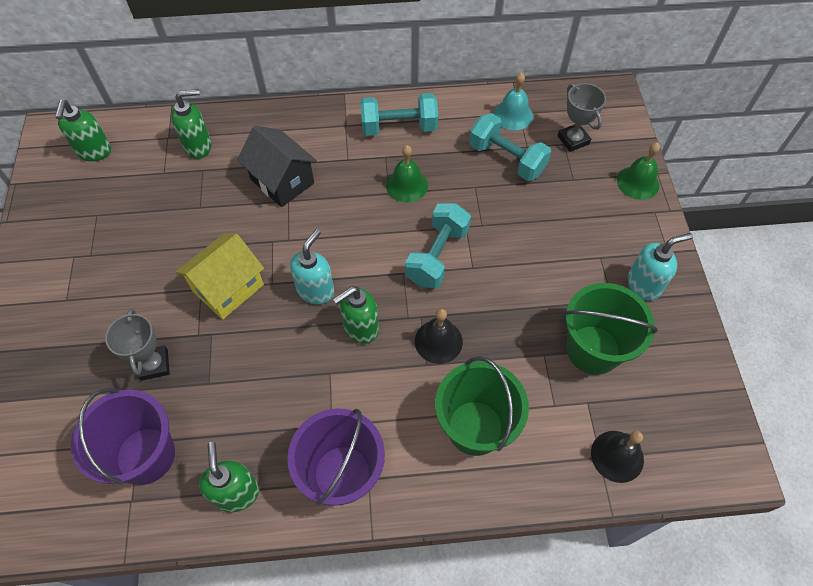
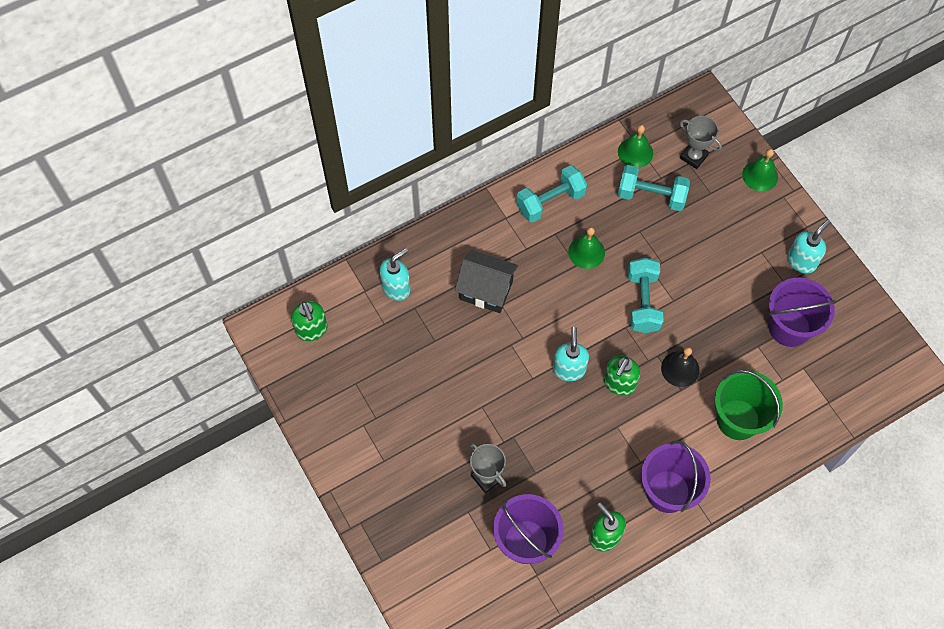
camera: 25 degrees left, 5 degrees up
(198, 146) = (396, 288): green soap dispenser -> turquoise soap dispenser
(228, 288) = (502, 396): yellow house -> none
(513, 115) = (635, 152): turquoise bell -> green bell
(593, 349) = (789, 327): green bucket -> purple bucket
(617, 456) = (839, 396): black bell -> none

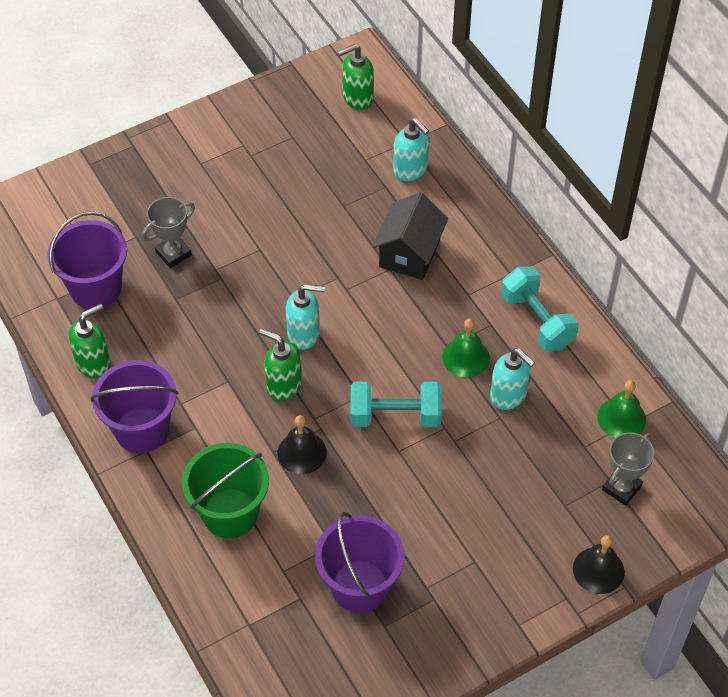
camera: 90 degrees right, 10 degrees down
(651, 196) = (554, 433): turquoise dumbbell -> none
(760, 175) = (598, 570): green bell -> black bell
(801, 261) = (462, 612): turquoise soap dispenser -> turquoise soap dispenser (508, 395)

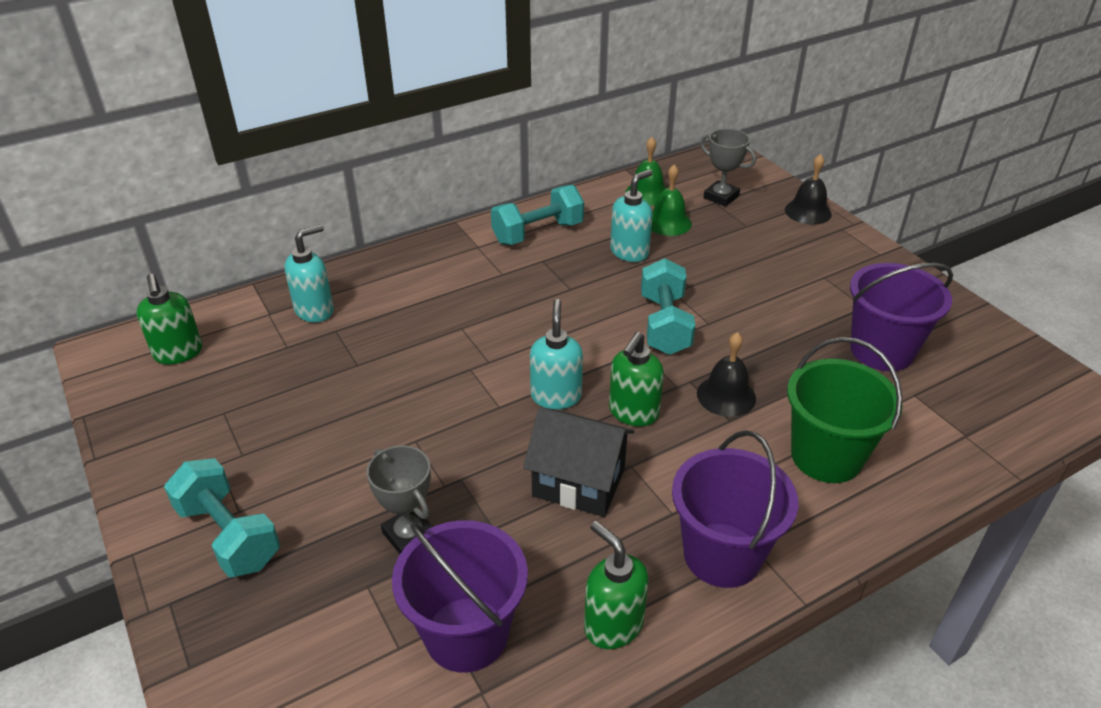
camera: 90 degrees left, 15 degrees down
(181, 162) = (229, 535): none -> turquoise dumbbell
(409, 254) = (441, 313): black house -> black house (578, 482)
(466, 357) = (584, 277): green bell -> green bell (668, 222)

